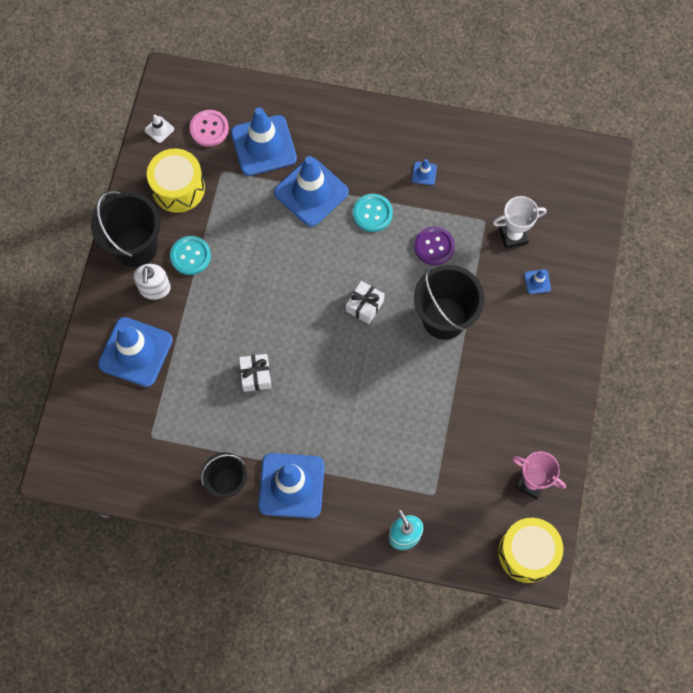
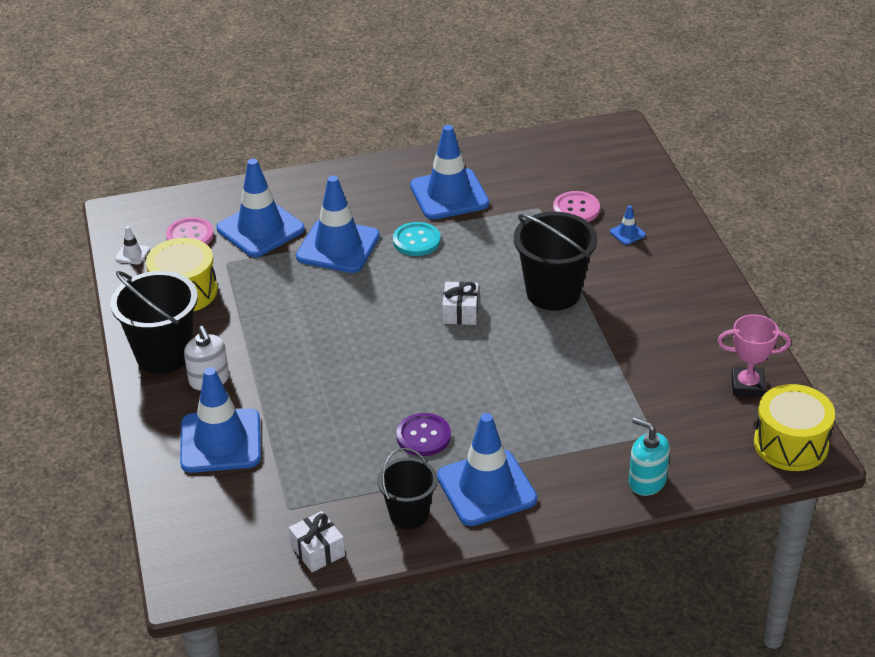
camera: 25 degrees left, 30 degrees down
(190, 256) = (234, 340): turquoise button -> none
(256, 375) = (378, 410): white gift -> white gift (318, 551)
(424, 173) = (449, 195): blue traffic cone -> blue traffic cone, size x2.47
(434, 246) = (500, 243): purple button -> purple button (423, 436)
(513, 236) = (576, 209): white trophy -> pink button

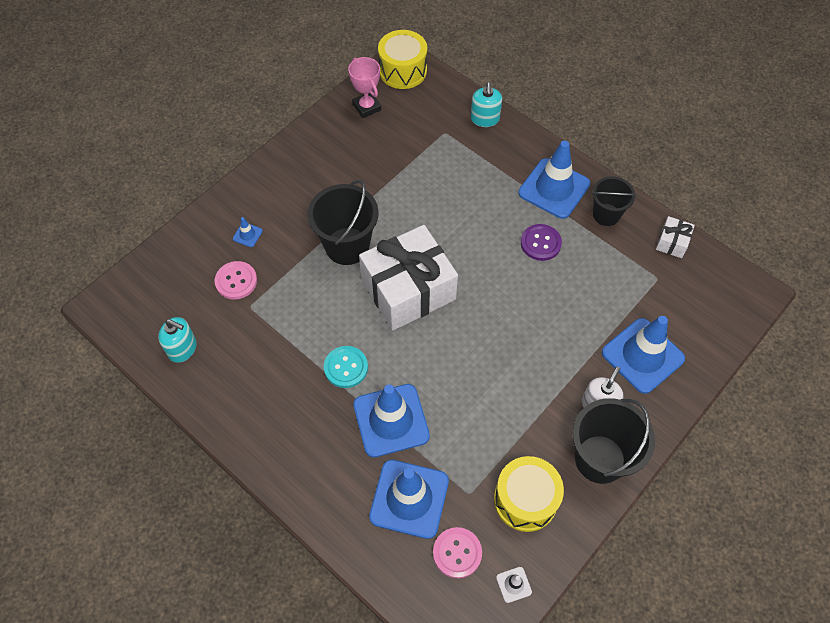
camera: 125 degrees left, 20 degrees up
(449, 195) = (270, 380): blue traffic cone -> none
(460, 312) = (408, 290): white gift -> white gift, size x2.39
(530, 158) = (182, 348): none -> turquoise soap dispenser

